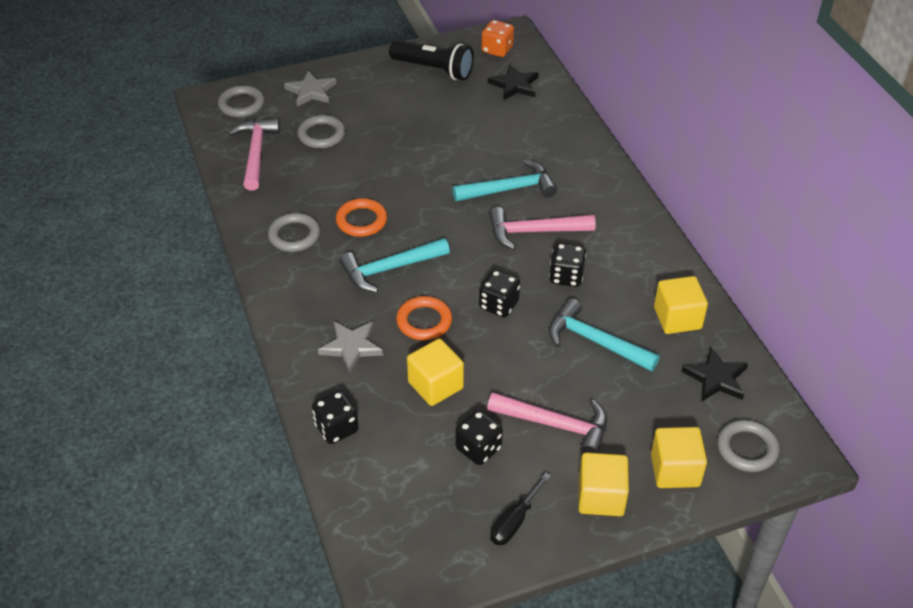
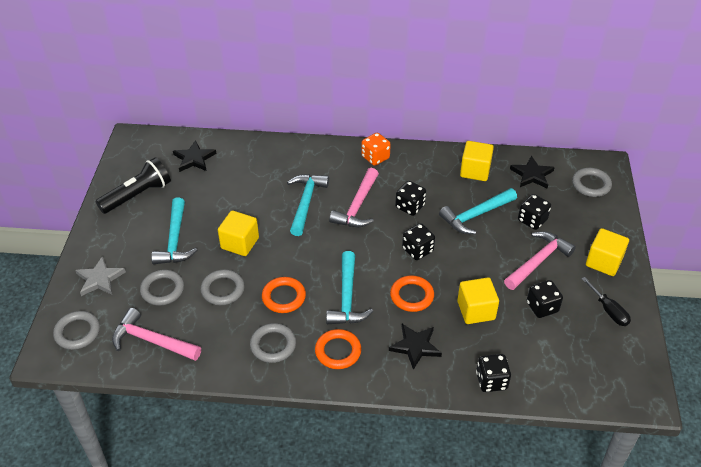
camera: 65 degrees left, 0 degrees up
(311, 286) = (338, 351): none -> orange ring
(345, 174) = (223, 289): none -> grey ring
(351, 347) = (415, 346): grey star -> black star
(390, 117) = (175, 240): none -> turquoise hammer
(497, 50) = (144, 152): orange dice -> orange dice (375, 157)
(627, 400) = (532, 220): none -> black dice
(675, 470) = (595, 221): yellow cube -> yellow cube (240, 243)

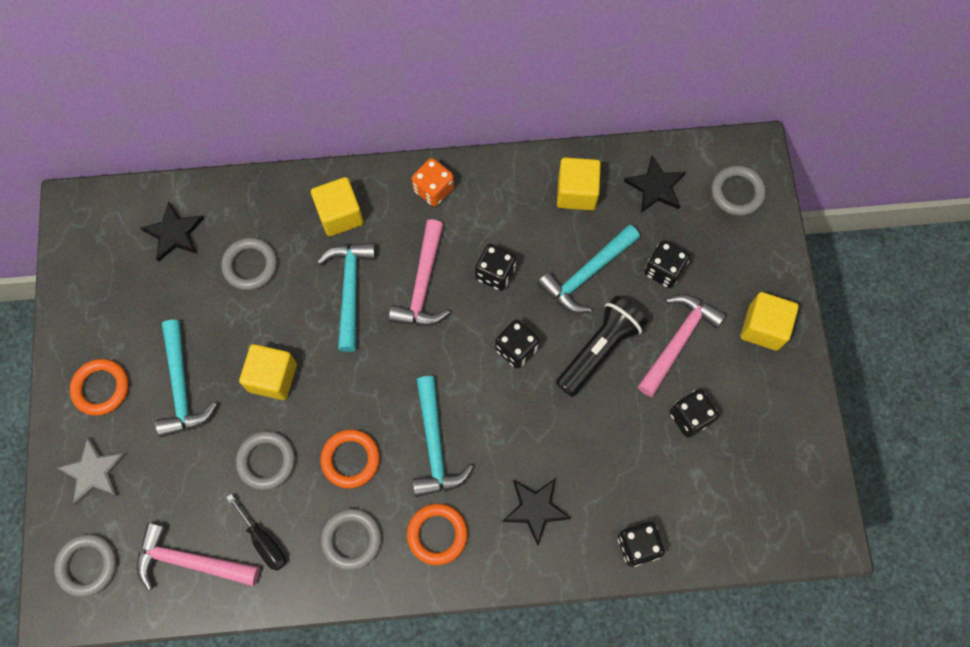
camera: 10 degrees left, 25 degrees up
(137, 195) = (109, 315): black flashlight -> black flashlight (599, 349)
(162, 290) = (185, 475): grey ring -> grey ring (250, 265)
(412, 296) = (519, 428): orange ring -> orange ring (101, 388)
(476, 310) = (605, 437): yellow cube -> yellow cube (340, 215)
(608, 310) = (775, 408): black screwdriver -> black screwdriver (264, 541)

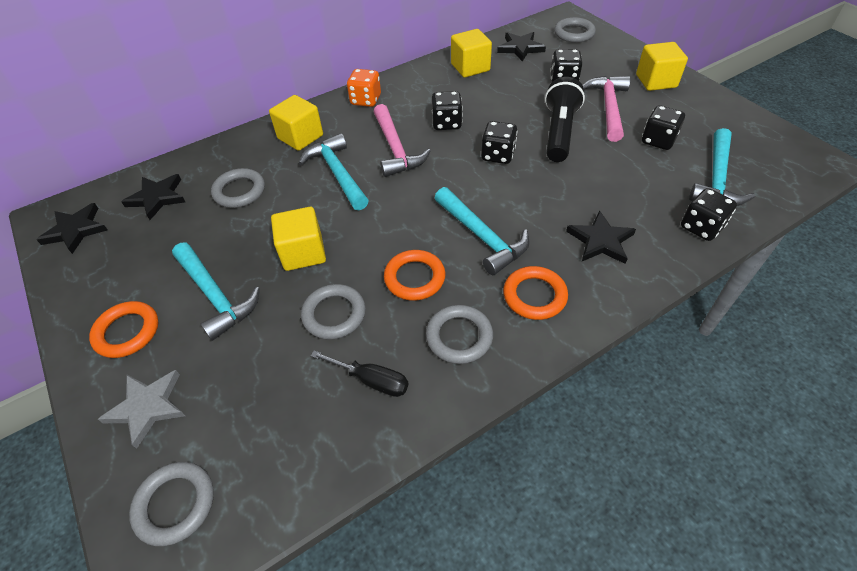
camera: 25 degrees left, 20 degrees down
(92, 240) = (75, 230): none -> black star
(190, 561) = (301, 438): pink hammer -> none
(587, 274) = (513, 100): turquoise hammer -> turquoise hammer (717, 179)

